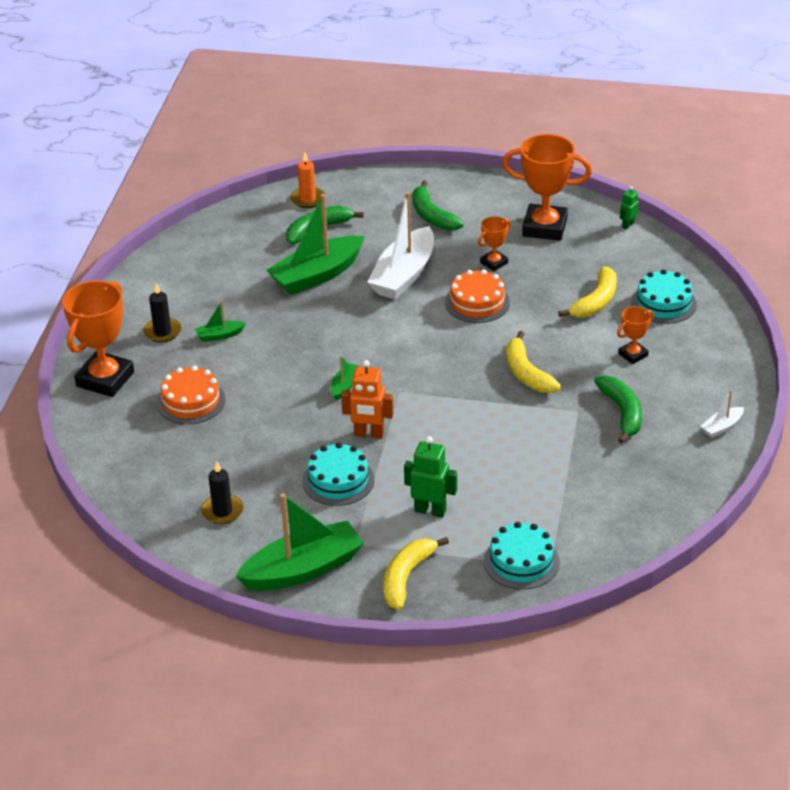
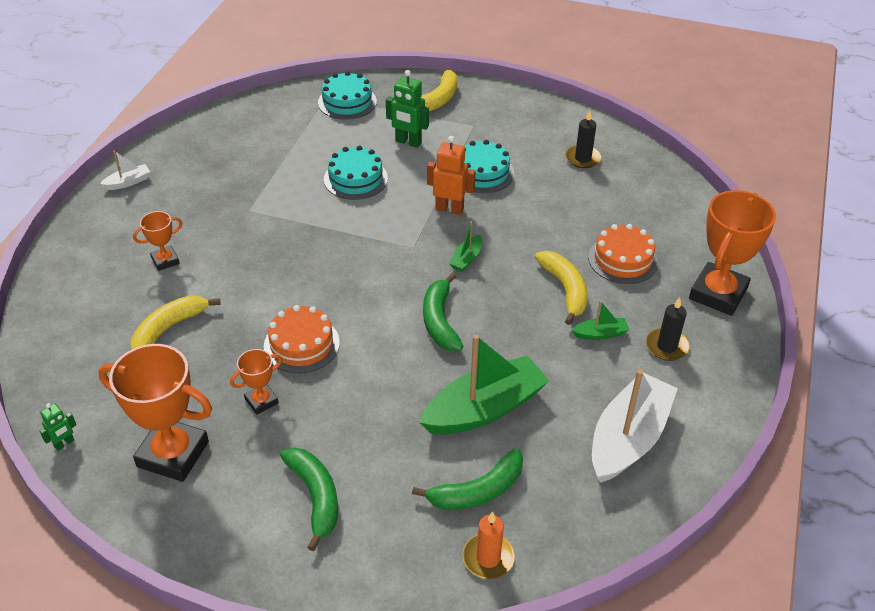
camera: 175 degrees left, 5 degrees up
(303, 569) = (516, 112): green boat -> none
(404, 275) = (377, 395): white boat -> white boat (628, 438)
(526, 373) = (281, 252): yellow banana -> yellow banana (565, 289)
(622, 413) = (209, 204): green banana -> green banana (440, 321)
(663, 303) = (95, 318): turquoise cake -> turquoise cake (355, 179)

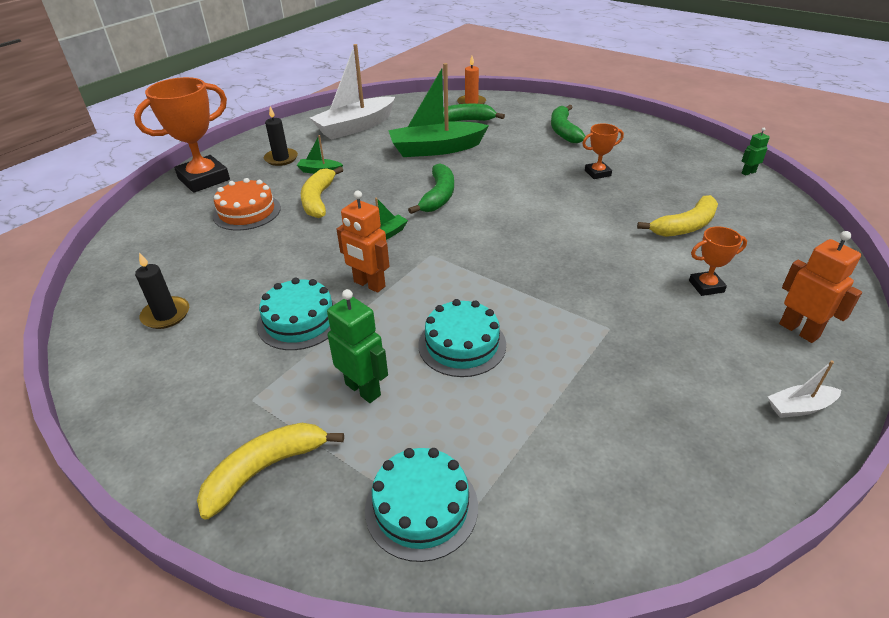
camera: 160 degrees left, 5 degrees down
(103, 235) = (799, 330): none -> orange robot
(173, 454) = (662, 158): orange trophy -> none
(301, 344) = (561, 199): orange cake -> none

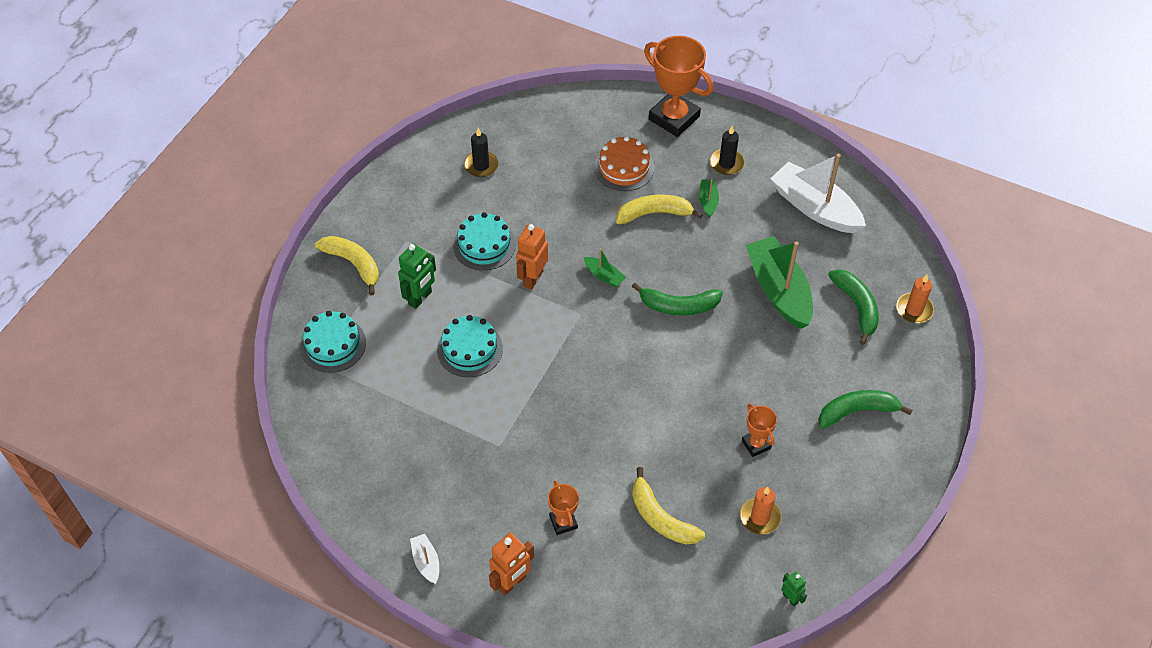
camera: 80 degrees right, 15 degrees up
(672, 178) = (760, 517): none -> orange candle

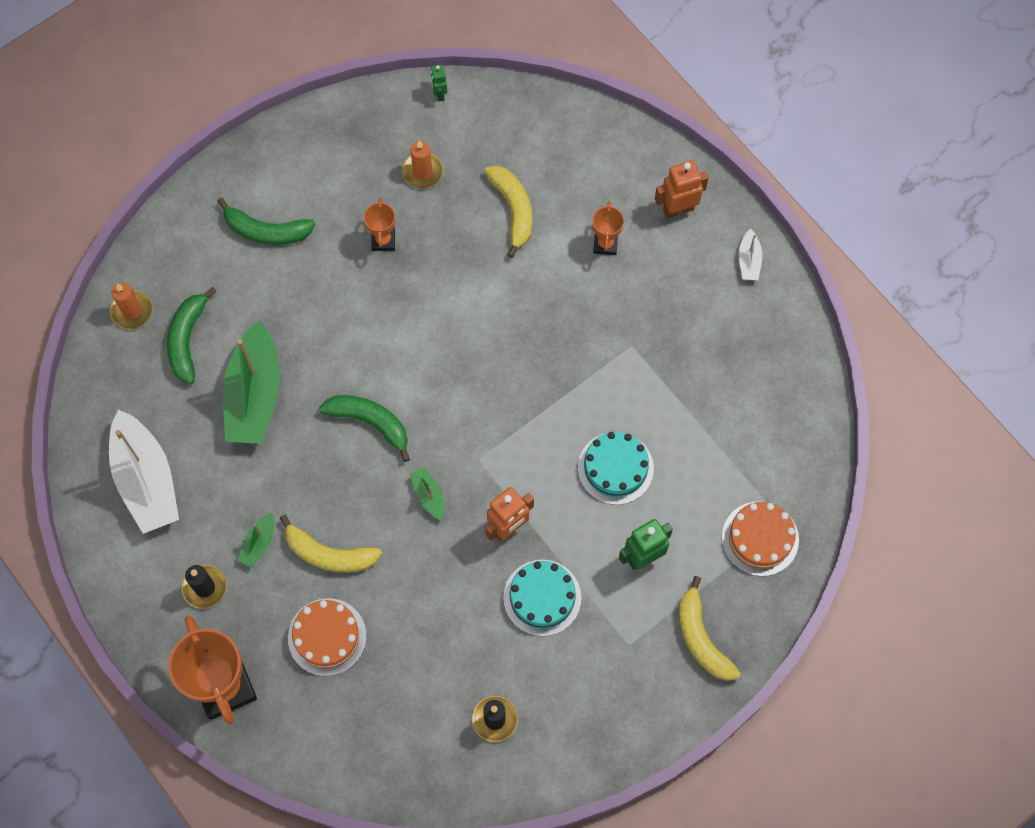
camera: 155 degrees left, 15 degrees up
(333, 344) = (760, 538): turquoise cake -> orange cake

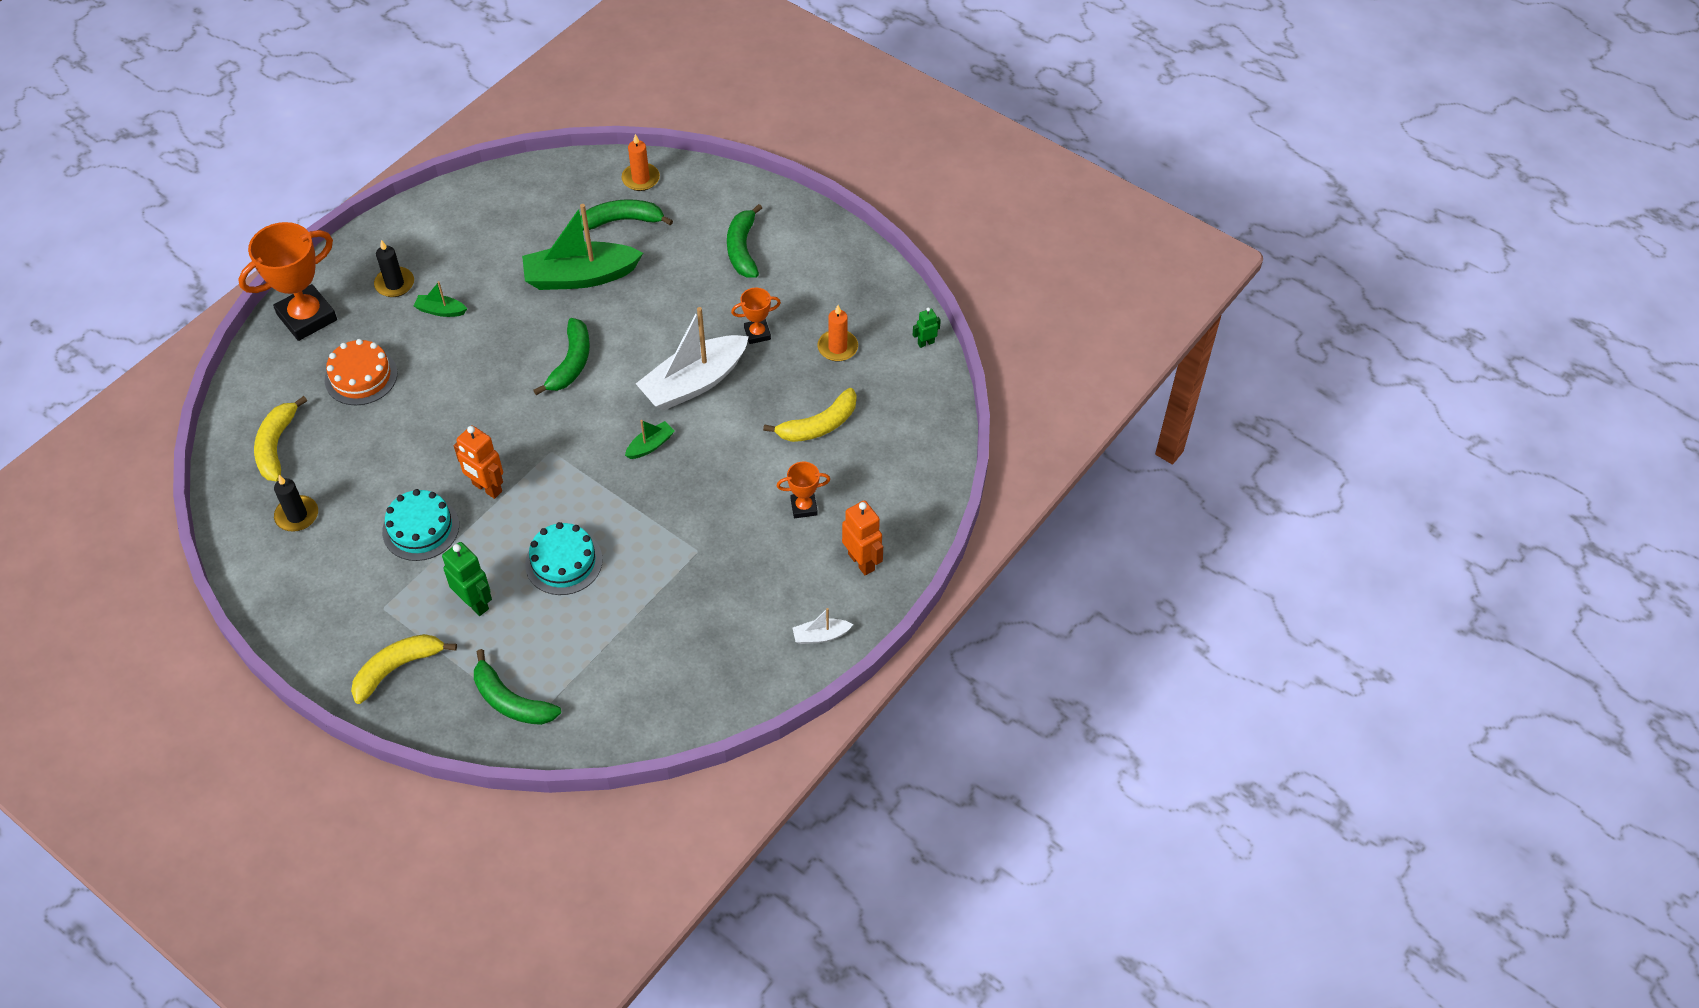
camera: 75 degrees right, 15 degrees down
(146, 480) = (486, 224): white boat -> white boat (694, 383)
(329, 554) = (438, 361): yellow banana -> yellow banana (276, 446)
(429, 496) = (507, 421): green boat -> green boat (650, 445)
(760, 538) = (511, 701): orange cake -> green banana

